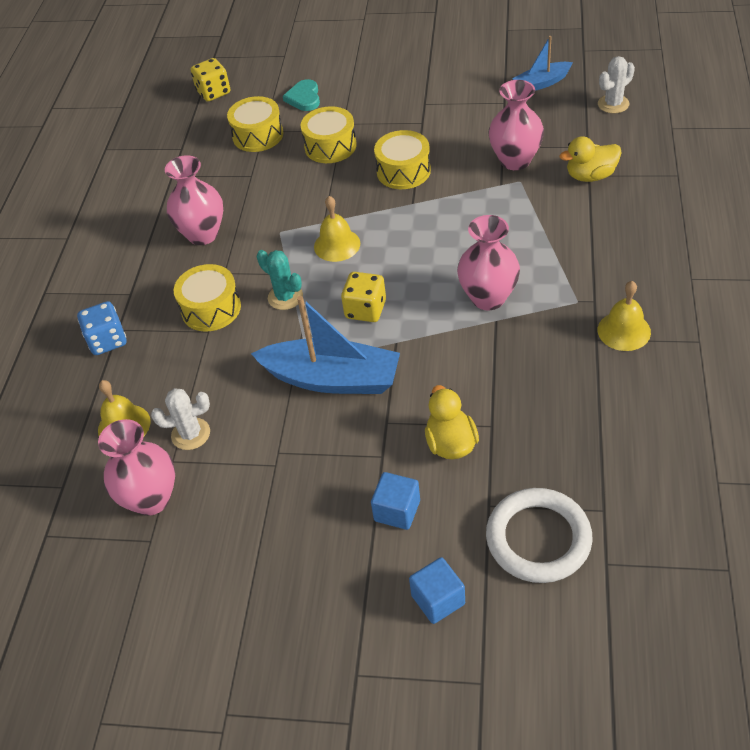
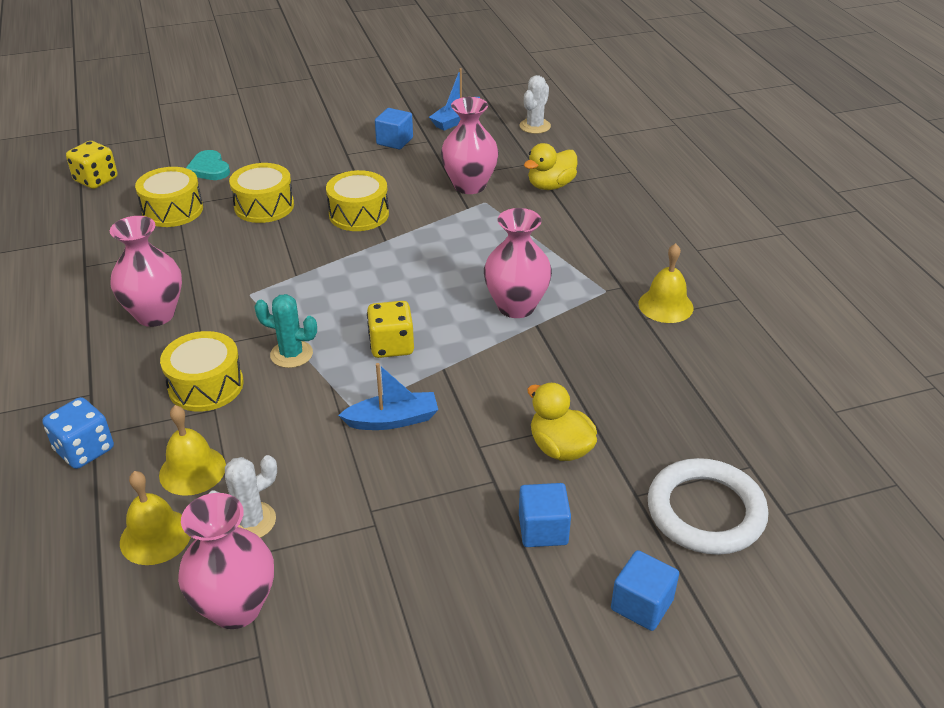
camera: 30 degrees left, 10 degrees down
(332, 379) = (393, 420): blue boat -> blue boat, size x0.56
(337, 245) = (323, 293): yellow bell -> yellow bell (192, 470)
(473, 97) = (394, 141): none -> blue cube

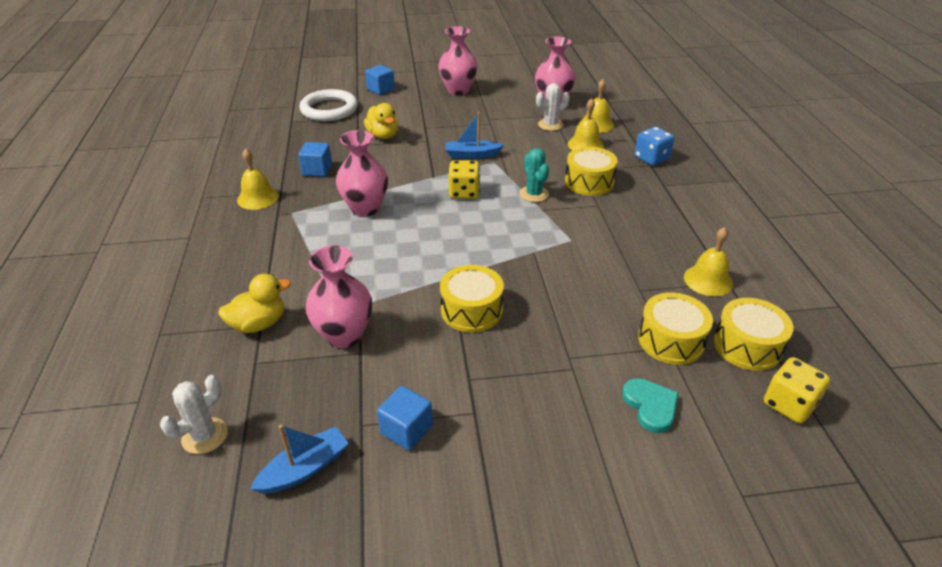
camera: 170 degrees left, 0 degrees up
(105, 265) = (708, 280): none -> yellow bell
(155, 315) = (642, 231): pink vase -> pink vase (458, 91)
(264, 206) = (571, 334): yellow drum -> yellow drum (747, 346)
(291, 354) = (534, 194): turquoise cactus -> turquoise cactus turned 45 degrees clockwise
(543, 529) = (409, 111): blue cube -> blue cube (317, 170)

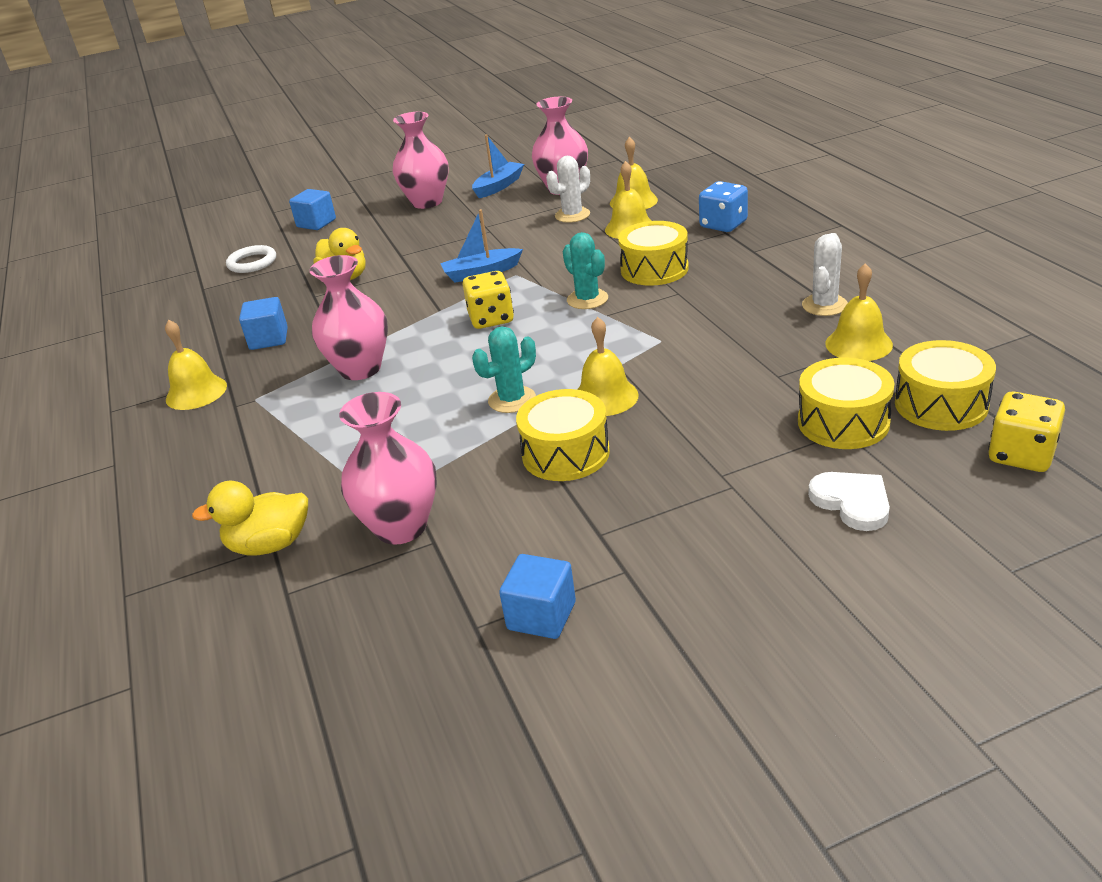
camera: 10 degrees left, 5 degrees down
(205, 436) = (253, 702): white cactus -> white cactus (824, 305)
(259, 324) = (270, 545): yellow duck -> yellow duck turned 150 degrees counterclockwise
(305, 469) = (419, 701): blue boat -> blue boat (499, 186)
(329, 109) = (252, 263): white ring -> white ring, size x0.59
(453, 259) = (512, 400): none -> turquoise cactus
(515, 274) = (605, 397): none -> yellow bell
(650, 406) = (852, 502): turquoise heart -> white heart

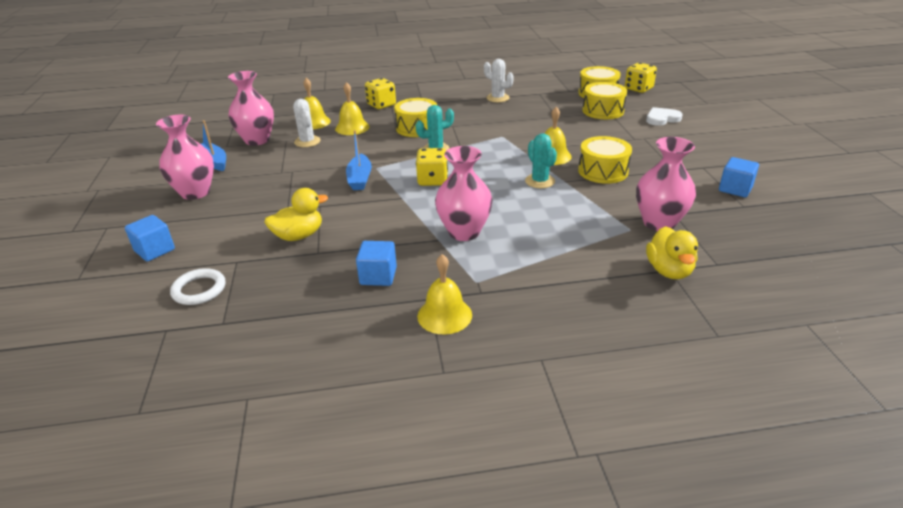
camera: 80 degrees left, 0 degrees up
(723, 225) = (381, 105): blue dice -> yellow dice
(858, 344) = (539, 98): yellow bell -> none

